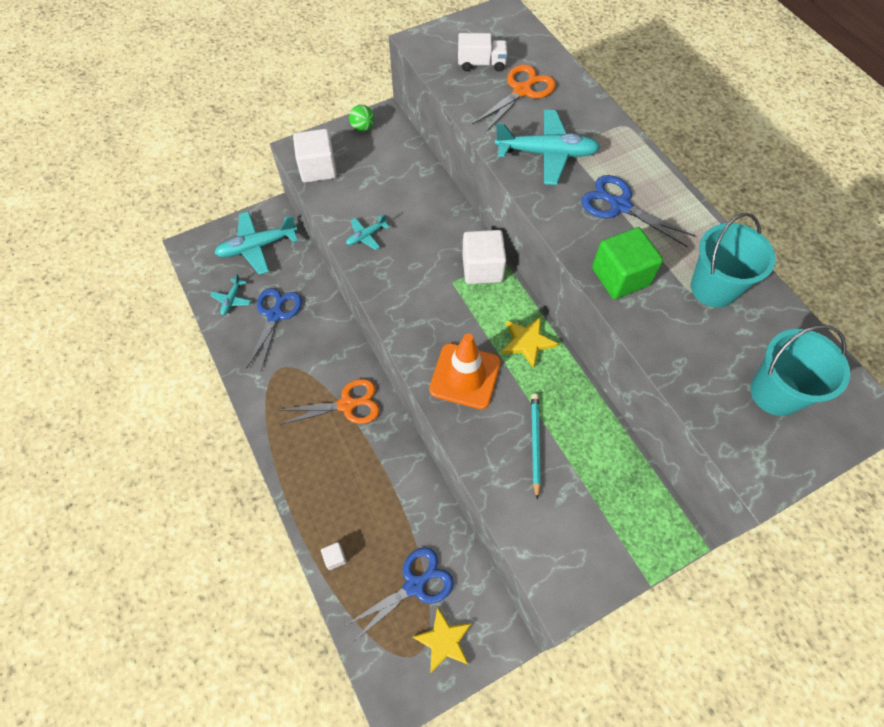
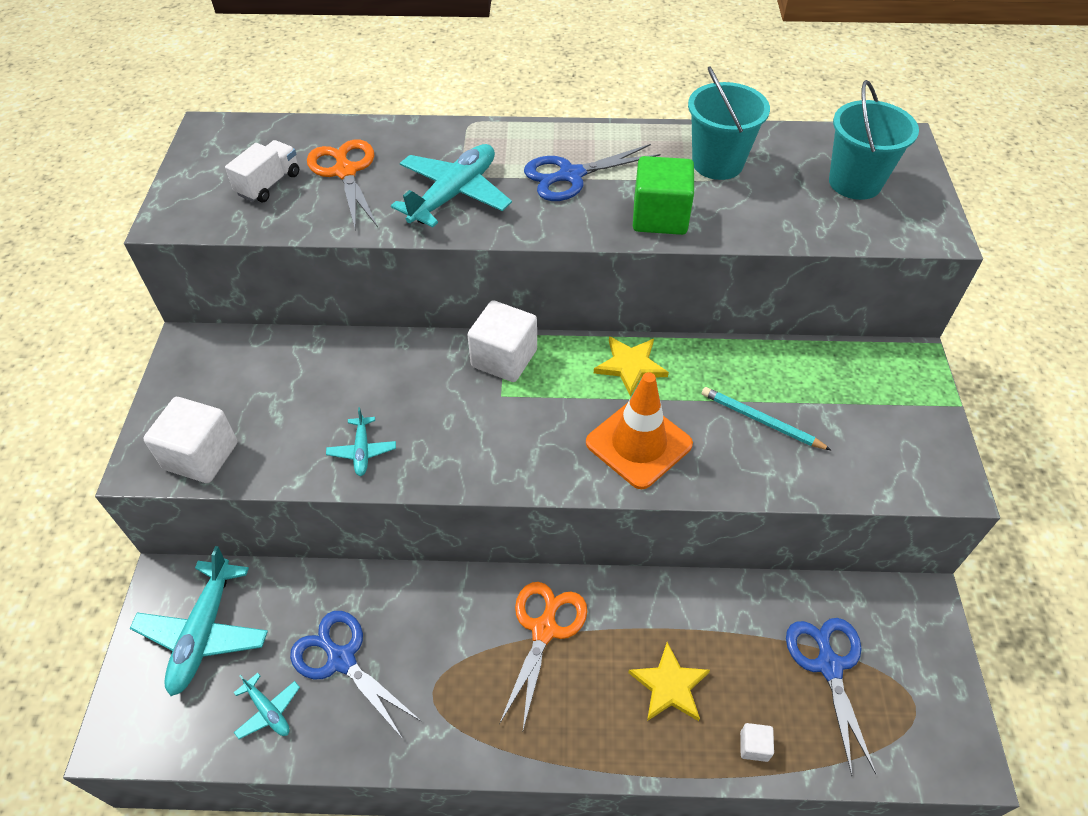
camera: 60 degrees left, 10 degrees down
(363, 127) = (182, 375): green ball -> none
(444, 640) = (908, 666): yellow star -> yellow star (669, 685)

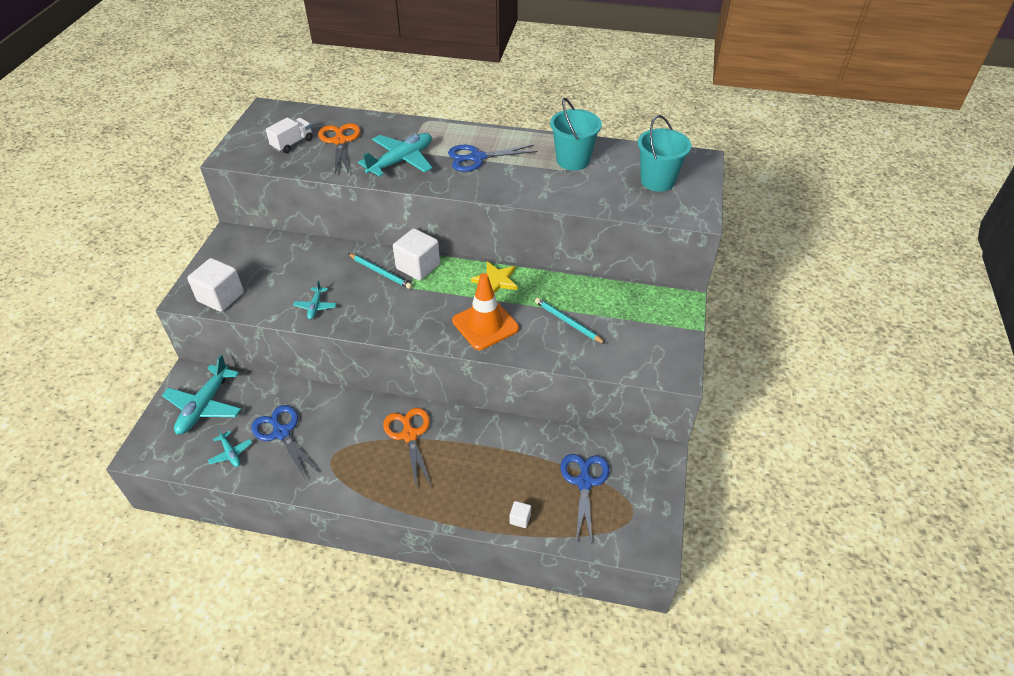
camera: 10 degrees right, 5 degrees down
(448, 376) = (380, 272): none -> turquoise pencil
(544, 630) = (409, 435): orange scissors -> orange scissors turned 45 degrees counterclockwise
(660, 217) = (523, 187): green cube -> none
(669, 685) = (478, 477): yellow star -> none

